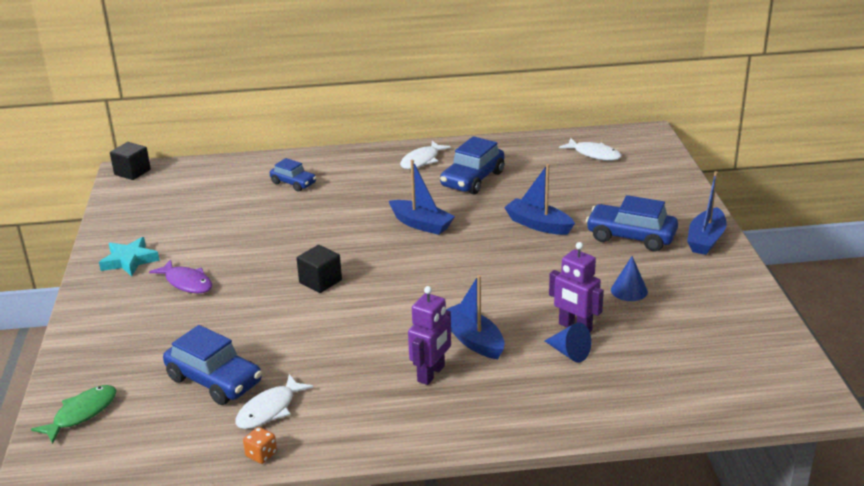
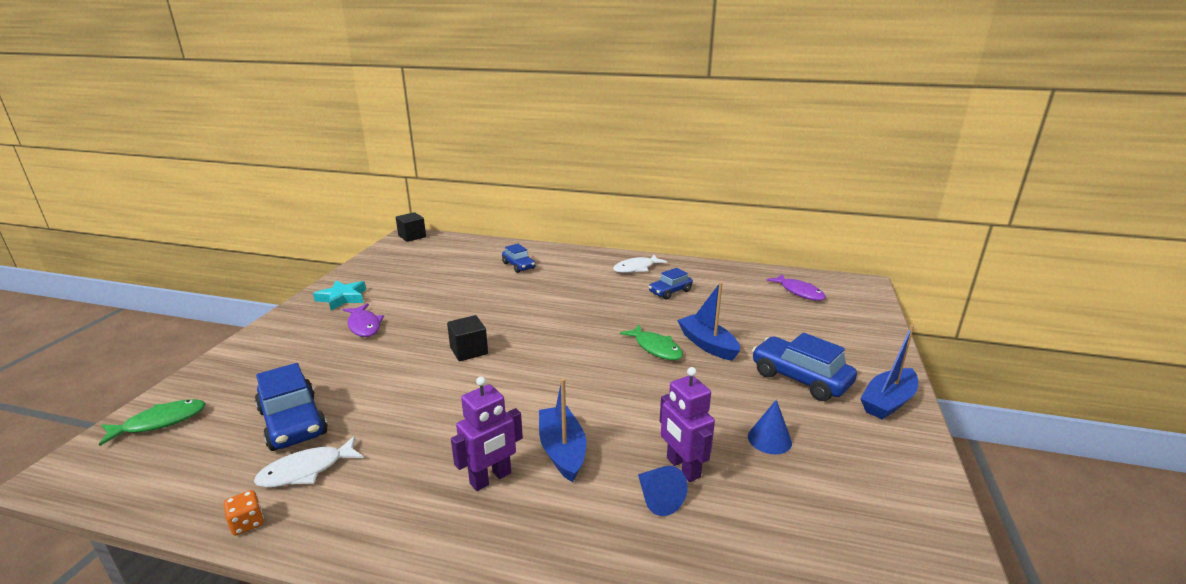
camera: 20 degrees right, 5 degrees down
(421, 224) = (597, 320): blue boat -> none
(472, 179) = (670, 292): blue car -> blue car, size x0.61
(494, 238) = (655, 348): none -> green fish
(594, 154) = (799, 292): white fish -> purple fish

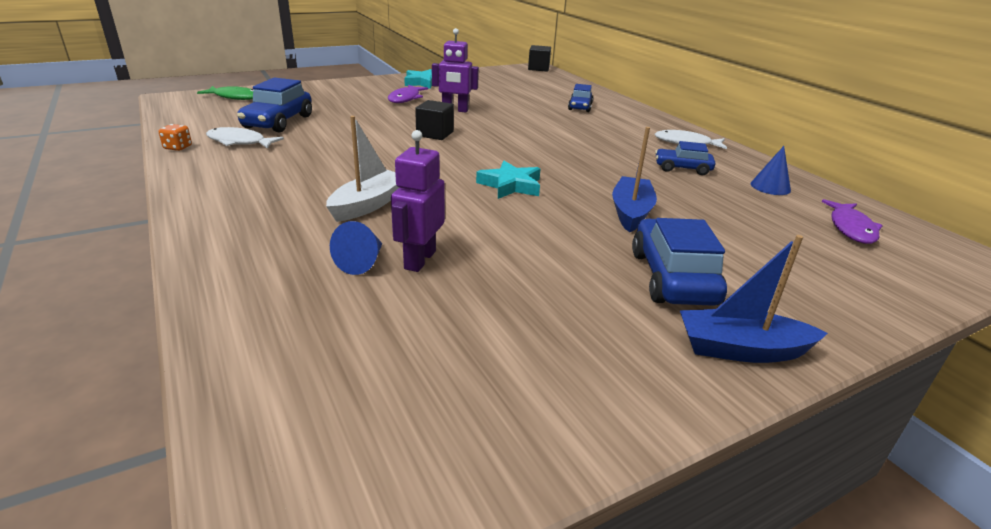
camera: 45 degrees right, 5 degrees up
(491, 479) = (301, 193): purple robot -> purple robot (455, 110)
(562, 451) = (368, 205): blue boat -> white boat
(612, 367) = (510, 185): none -> turquoise star
(655, 348) = (575, 192): green fish -> none
(769, 439) = (531, 290): blue cone -> blue cone (770, 187)

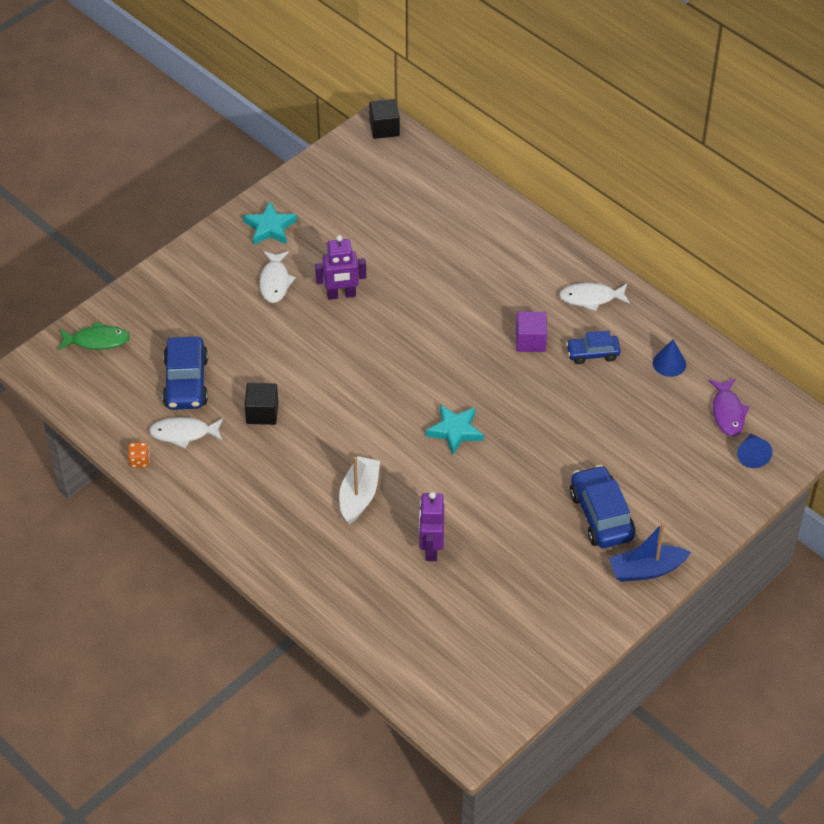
camera: 15 degrees left, 20 degrees up
(362, 262) = (395, 562): blue cone -> blue cone (752, 455)
(405, 98) = (275, 282): purple fish -> white fish
(435, 134) = (348, 357): black cube -> black cube (262, 413)
(580, 107) = (468, 240): blue car -> none
(617, 153) = (530, 341): none -> purple cube
(631, 212) = (560, 442): blue boat -> none

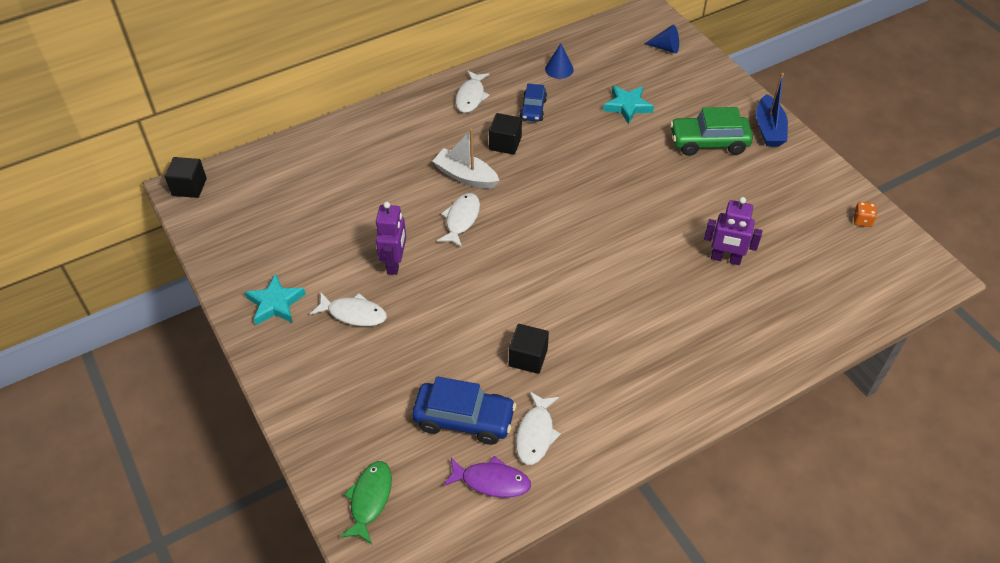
camera: 75 degrees left, 0 degrees up
(139, 461) = (562, 484): orange dice -> orange dice (862, 220)
(359, 496) = (654, 299): white boat -> white boat (465, 176)
(412, 330) = (461, 219): none -> white fish
(455, 431) = (593, 214): turquoise star -> turquoise star (627, 106)
(530, 341) = (505, 143): purple cube -> black cube
(601, 515) = (708, 142): blue car -> green car
(727, 412) = (619, 50): purple fish -> purple fish (491, 481)

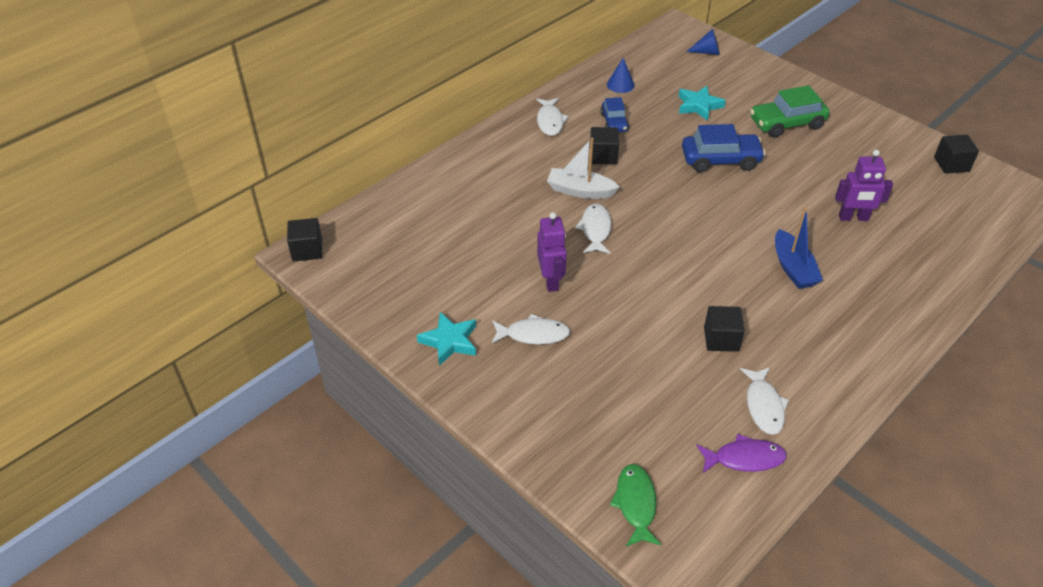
camera: 15 degrees left, 5 degrees down
(464, 419) = (689, 408): blue car -> blue car (720, 160)
(769, 129) = (832, 104): blue boat -> blue boat (793, 268)
(862, 220) = (951, 164): orange dice -> black cube

